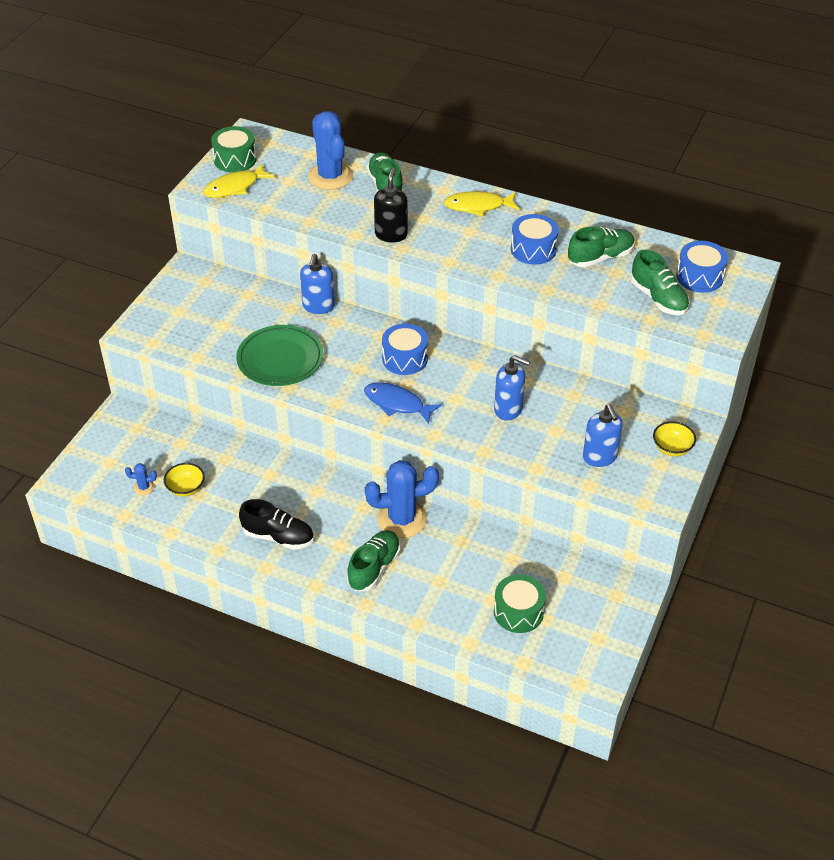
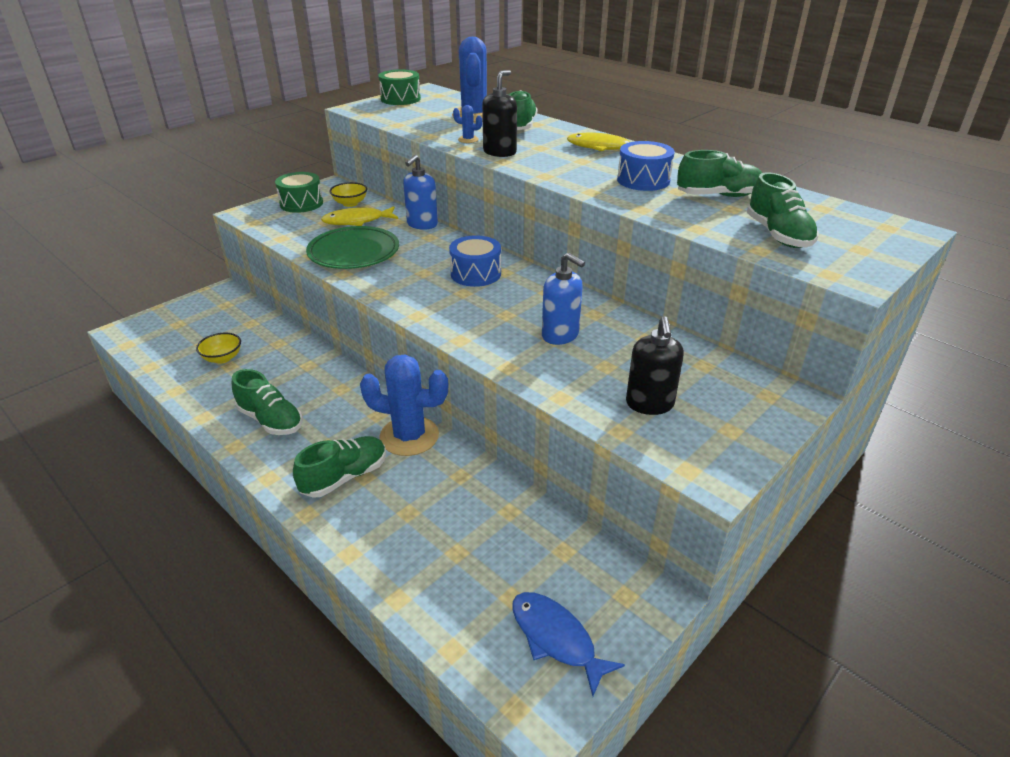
camera: 20 degrees right, 10 degrees down
(144, 487) = (187, 349): blue cactus -> blue cactus (468, 140)
(235, 187) = (384, 111): yellow fish -> yellow fish (357, 221)
(278, 536) = (270, 420): black shoe -> green shoe
(397, 404) = (440, 306): blue fish -> blue fish (556, 638)
(518, 612) = (482, 578): green drum -> green drum (301, 203)
(600, 457) = (649, 404): blue soap dispenser -> black soap dispenser
(672, 448) = (753, 416): yellow bowl -> yellow bowl (350, 203)
(699, 277) = (840, 226): blue drum -> none

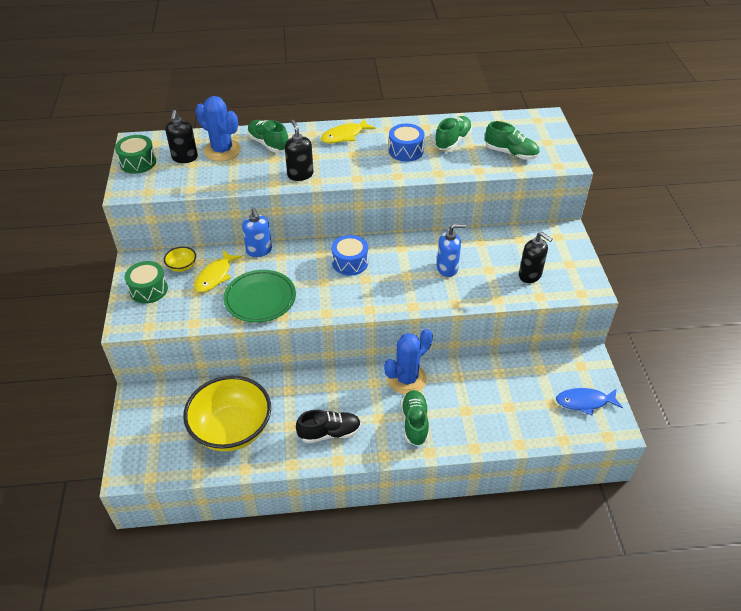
camera: 50 degrees left, 10 degrees up
(222, 358) = (232, 429): yellow bowl -> yellow bowl, size x2.45
(270, 420) = (329, 433): green shoe -> black shoe
(437, 109) = (185, 158): none -> black soap dispenser
(468, 140) = (262, 175): blue cactus -> none

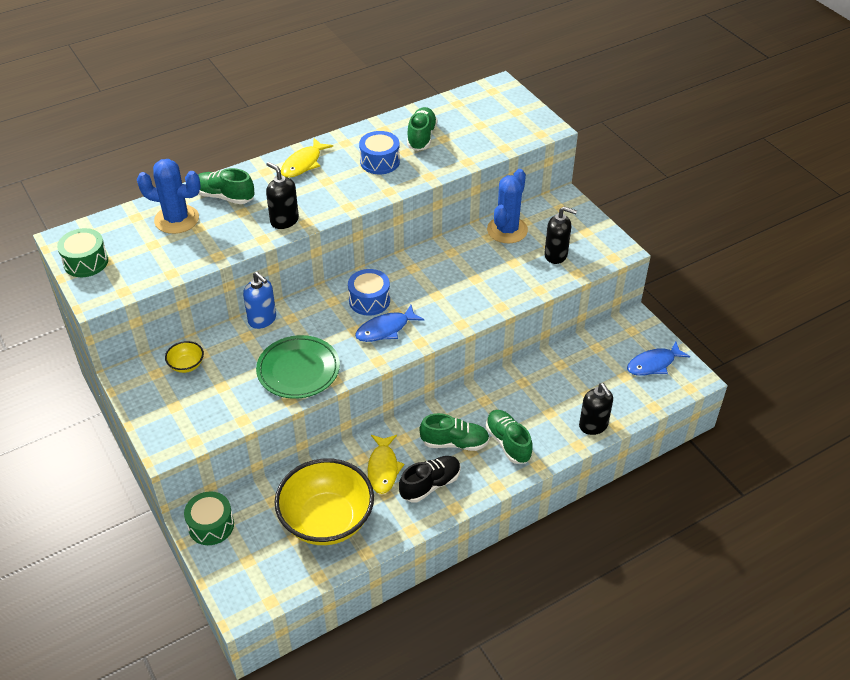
camera: 25 degrees left, 0 degrees up
(148, 289) = (165, 403): green drum -> green drum (211, 525)
(185, 158) = (138, 240): black soap dispenser -> black soap dispenser (593, 425)
(215, 276) = (232, 363): yellow fish -> yellow fish (383, 468)
(348, 290) = (385, 329): none -> blue fish
(406, 379) = (475, 403): blue cactus -> blue cactus (507, 230)
(447, 268) = (472, 274): blue soap dispenser -> none
(511, 153) = (488, 134): green shoe -> green shoe (454, 443)

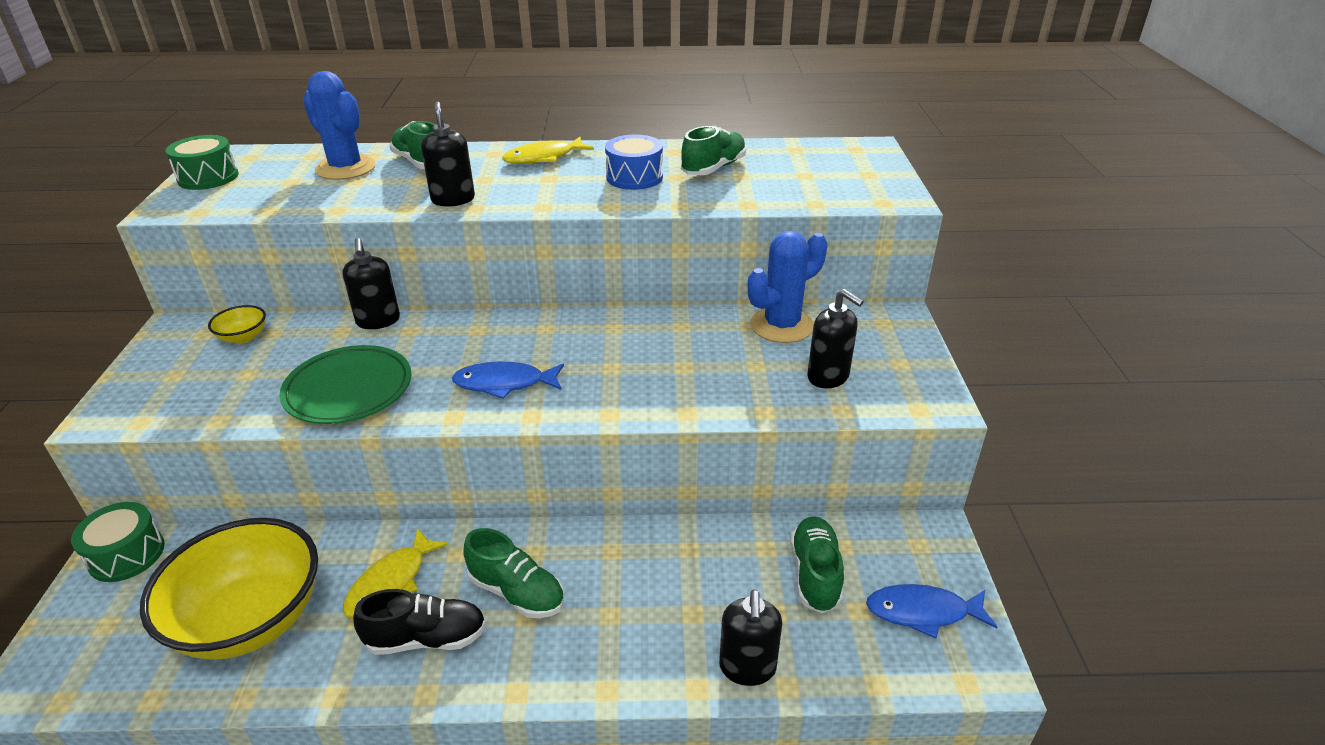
camera: 30 degrees right, 10 degrees down
(262, 319) = (378, 321): blue soap dispenser -> black soap dispenser
(369, 300) = (521, 344): blue drum -> none
(508, 443) = (591, 630): green shoe -> green shoe (815, 574)

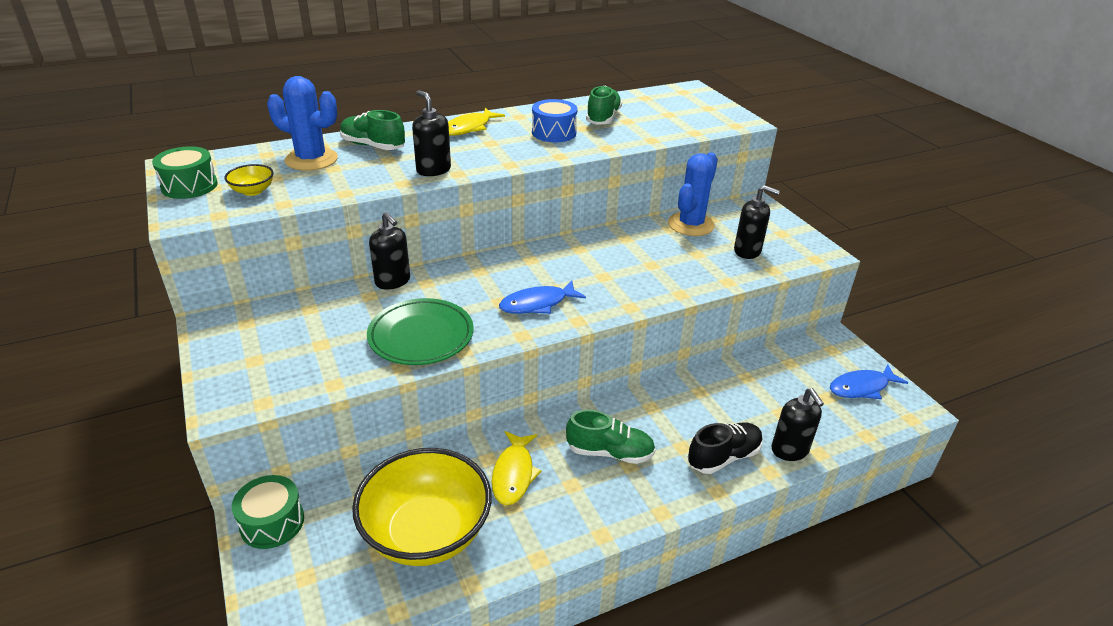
camera: 25 degrees left, 0 degrees up
(243, 337) = (286, 318): yellow bowl -> yellow bowl (253, 191)
(426, 638) = (572, 501): black shoe -> black shoe (723, 457)
(815, 574) = (787, 384): green shoe -> none

